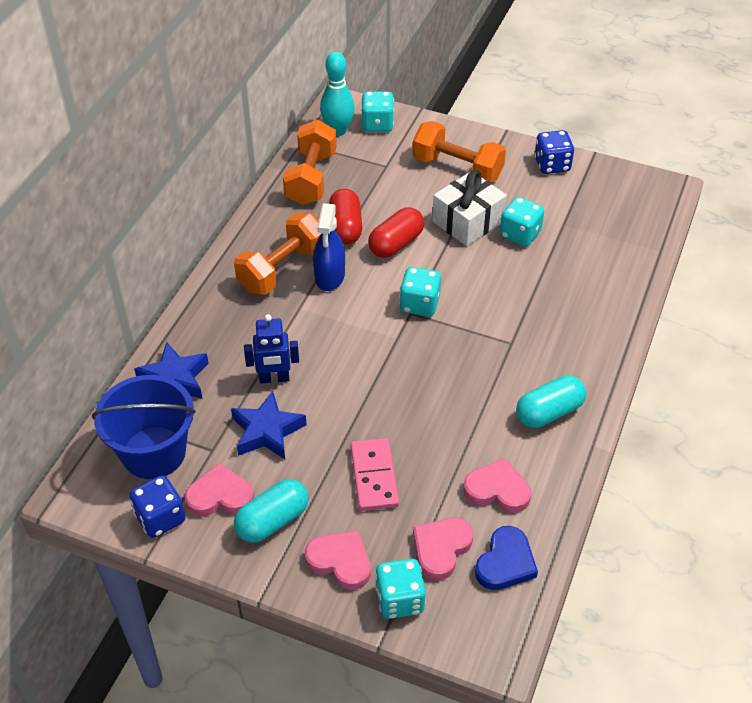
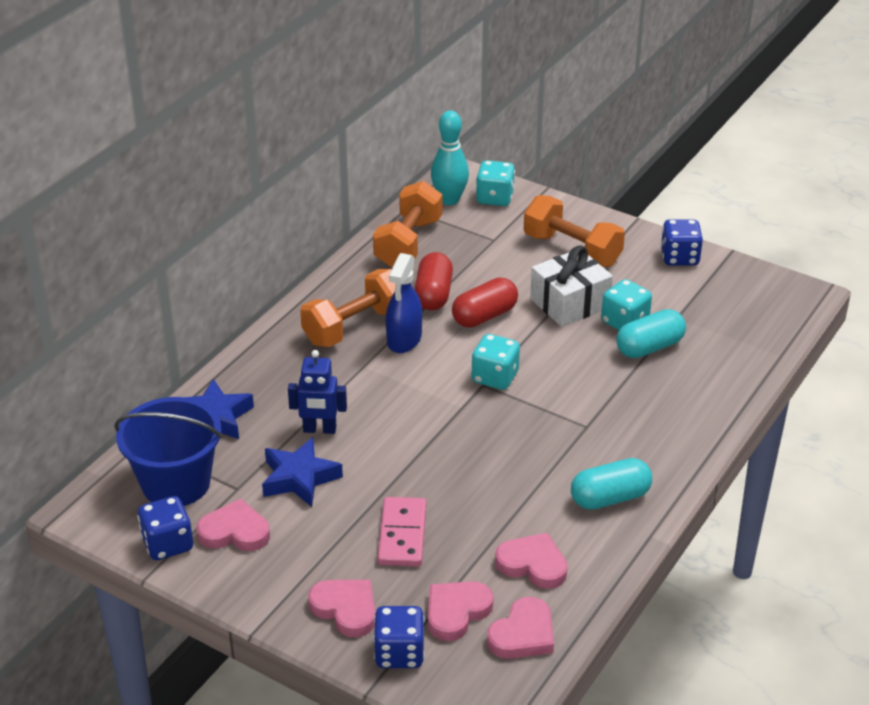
camera: 10 degrees right, 10 degrees down
(272, 521) = (284, 562): turquoise capsule -> turquoise capsule (649, 347)
(399, 600) = (399, 653): turquoise dice -> blue dice
(505, 562) = (523, 634): blue heart -> pink heart

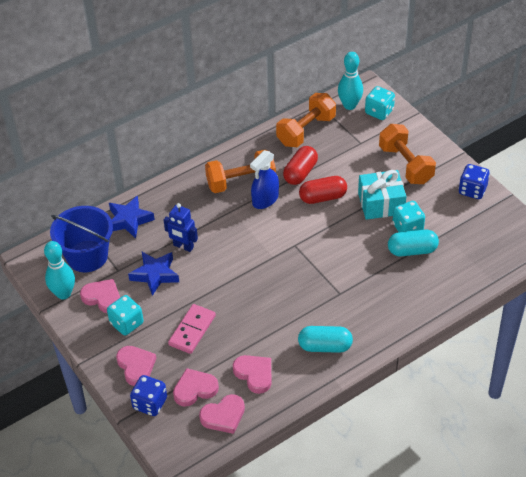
camera: 25 degrees right, 10 degrees up
(168, 544) = (63, 293): blue dice -> turquoise bowling pin
(495, 377) = (304, 242): turquoise dice -> turquoise dice (126, 323)
(570, 303) = (381, 203): white gift -> turquoise gift

